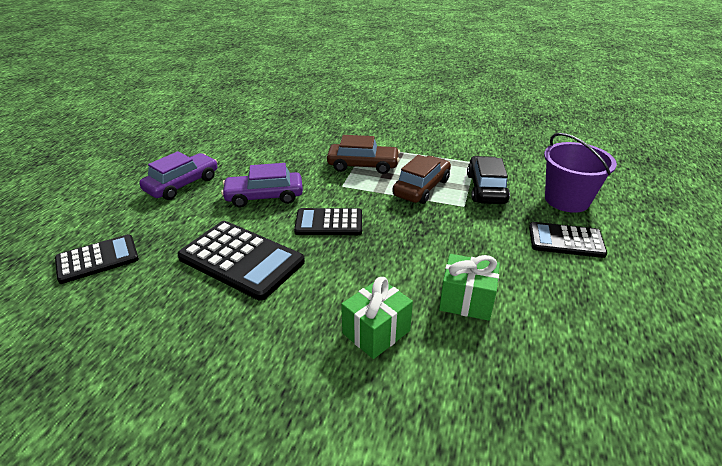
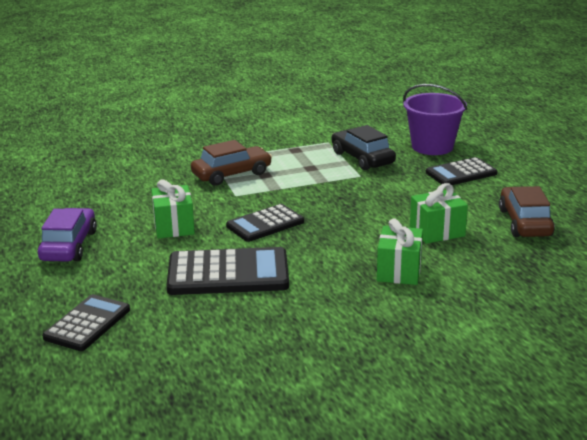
camera: 35 degrees left, 10 degrees down
(264, 196) = (174, 226): purple car -> green gift
(421, 188) = (309, 174): brown car -> brown car (525, 222)

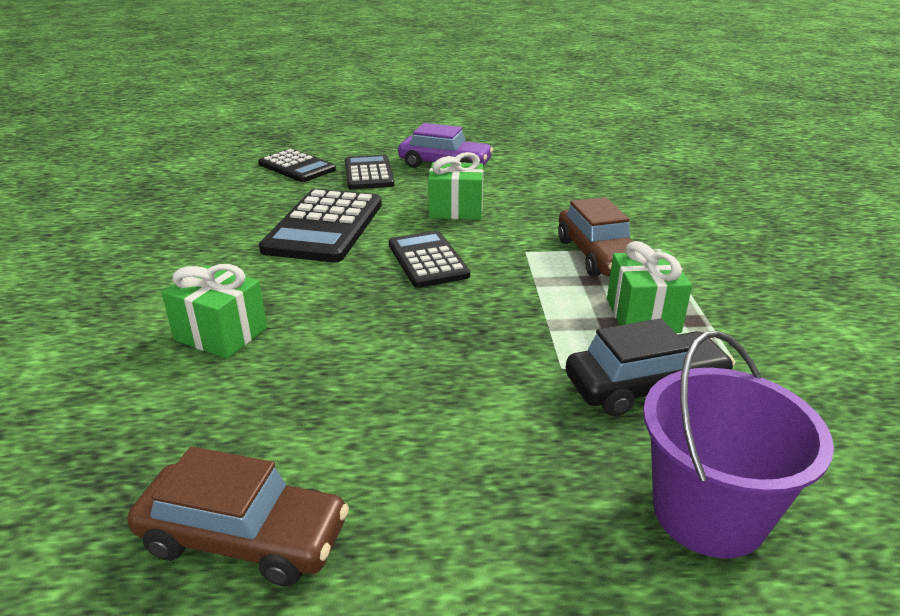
camera: 105 degrees right, 5 degrees up
(437, 231) = (300, 400): green gift -> green gift (642, 315)
(461, 173) = (534, 515): black calculator -> black calculator (368, 173)

